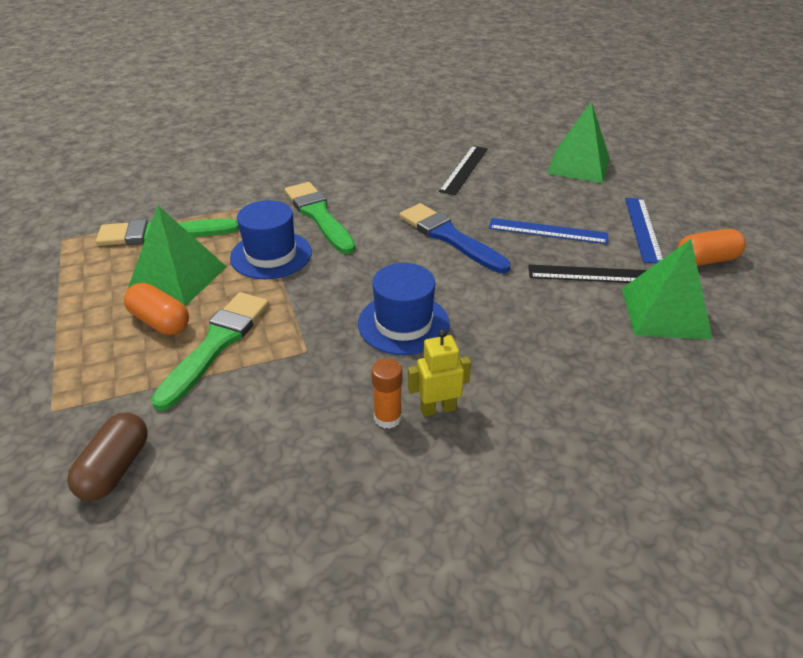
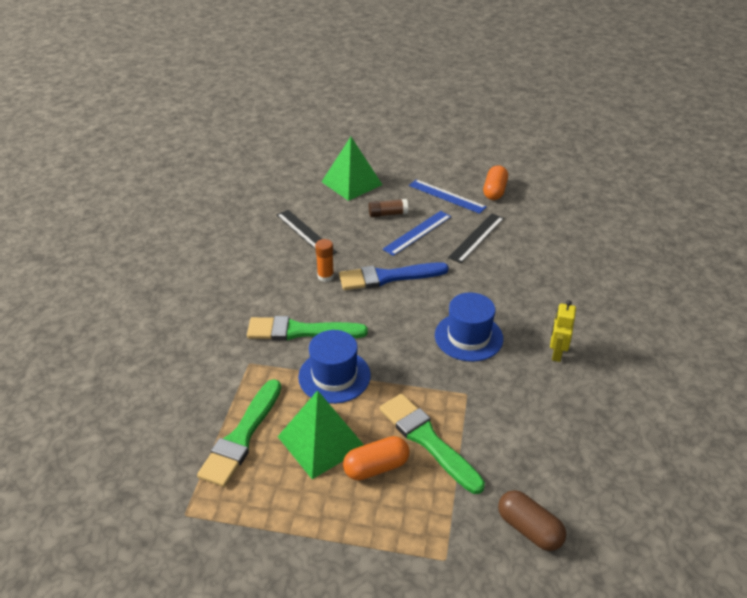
camera: 60 degrees left, 0 degrees up
(387, 417) = (552, 377): orange glue stick -> orange glue stick (325, 276)
(555, 202) = (388, 214): none -> brown glue stick
(665, 313) = (529, 230): green pyramid -> none

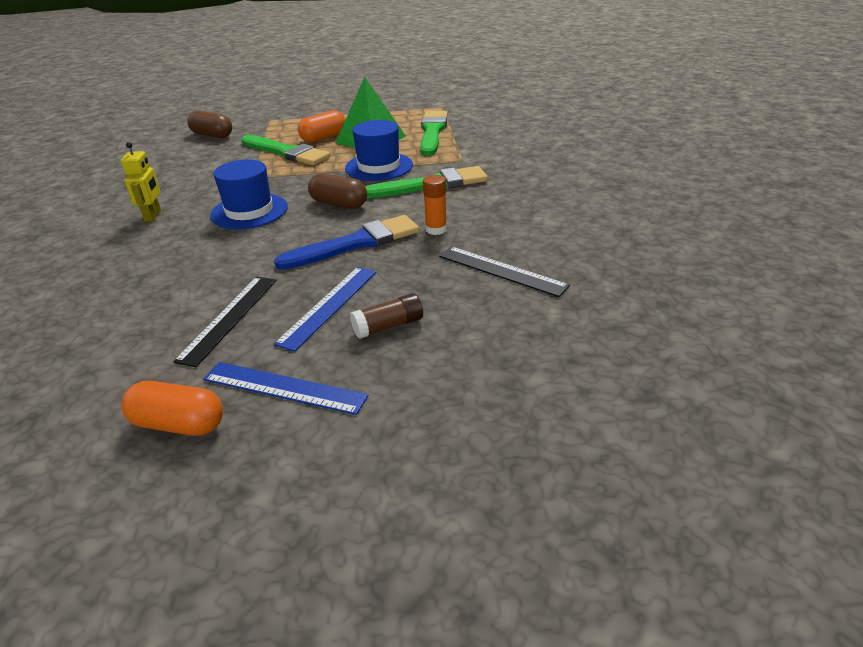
camera: 165 degrees right, 5 degrees down
(351, 183) = (487, 374): green pyramid -> none
(389, 326) = (339, 204): none -> brown capsule
(494, 191) = (178, 424): orange capsule -> orange capsule turned 75 degrees counterclockwise

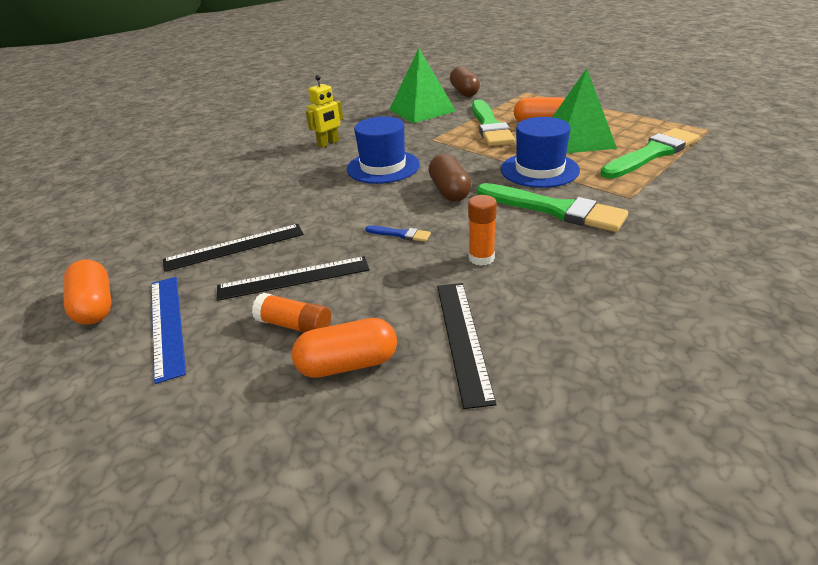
camera: 50 degrees right, 0 degrees up
(198, 160) = (422, 110): none -> green pyramid
(328, 306) = (293, 278): blue ruler -> black ruler
(356, 243) = (400, 234): blue brush -> blue brush, size x0.43
(388, 326) = (294, 325): brown glue stick -> orange glue stick
(464, 320) = (348, 364): none -> orange capsule

